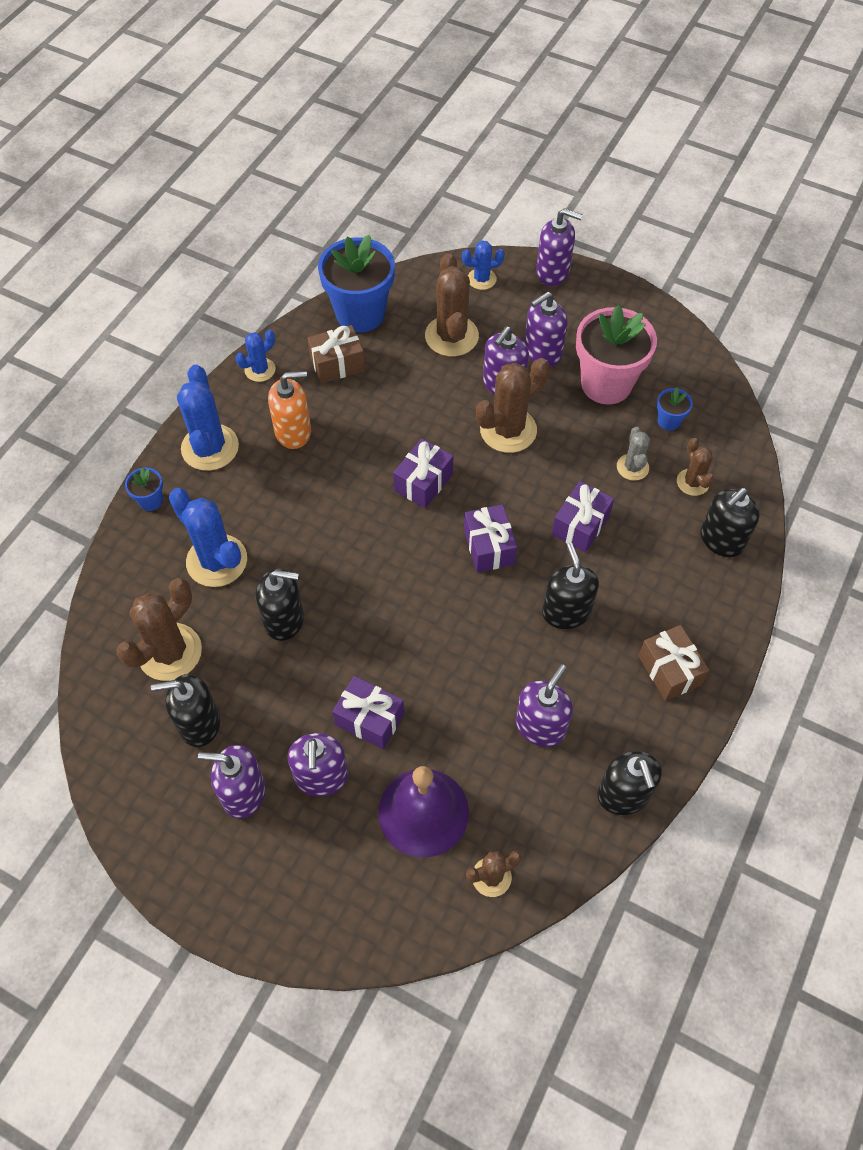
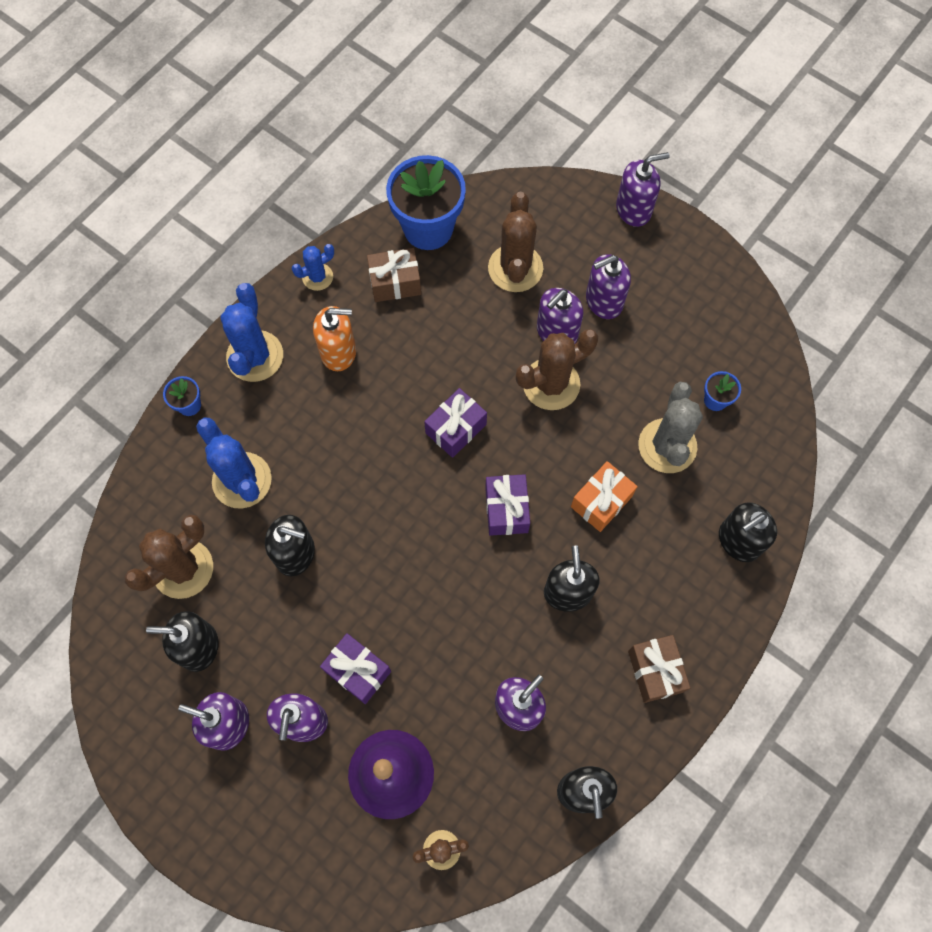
camera: 10 degrees right, 10 degrees up
(481, 279) = (559, 206): blue cactus -> none
(553, 272) = (633, 209): purple soap dispenser -> purple soap dispenser turned 45 degrees counterclockwise
(580, 525) = (601, 501): purple gift -> orange gift
(606, 384) = (661, 348): pink flower pot -> none
(632, 467) = (667, 446): grey cactus -> grey cactus, size x1.78
(692, 482) = (724, 472): brown cactus -> none

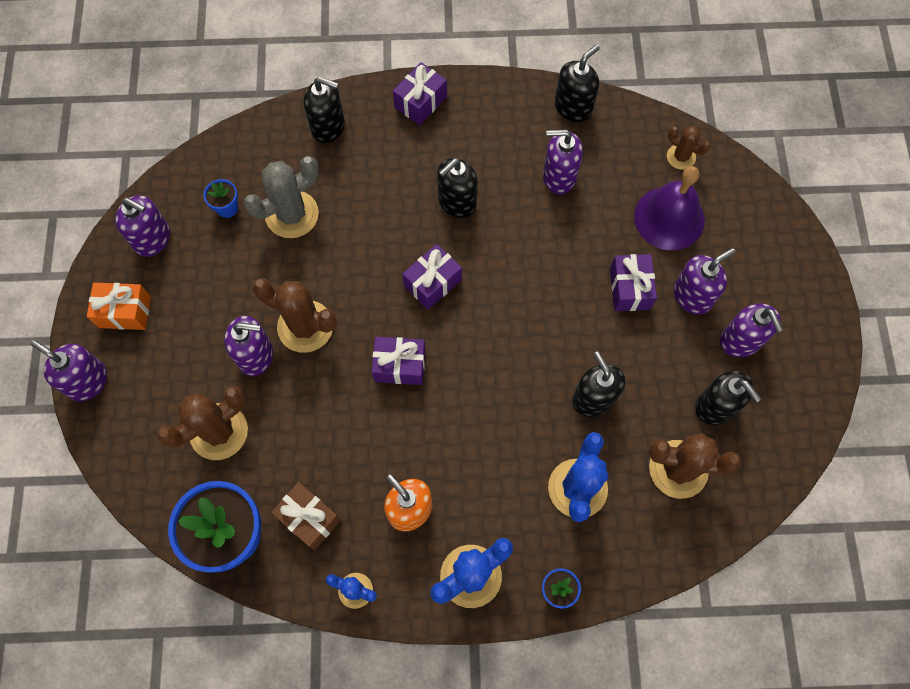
camera: 130 degrees left, 0 degrees up
(601, 501) = (372, 227): orange gift -> orange gift (125, 312)
(603, 301) = (199, 341): purple soap dispenser -> purple soap dispenser (153, 239)
(655, 671) = (462, 117): brown gift -> none
(703, 646) = (420, 102): none -> purple gift

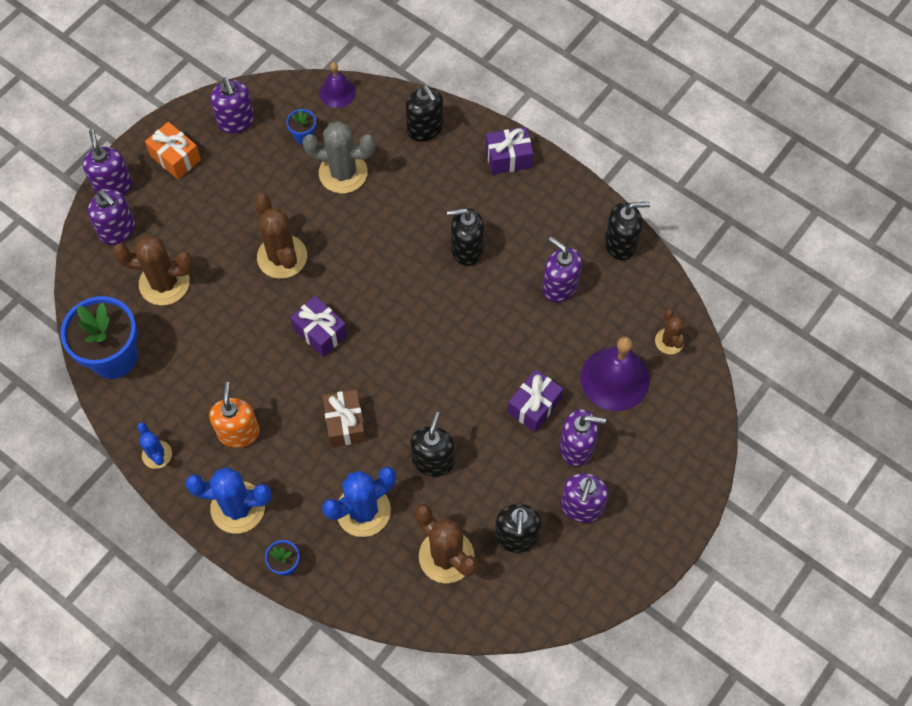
camera: 40 degrees right, 5 degrees down
(222, 149) = (337, 92): none -> purple bell
(256, 355) = (232, 251): purple soap dispenser -> purple soap dispenser (118, 230)
(309, 518) = (170, 385): brown gift -> brown gift (345, 423)
(432, 283) = (396, 293): purple gift -> none

